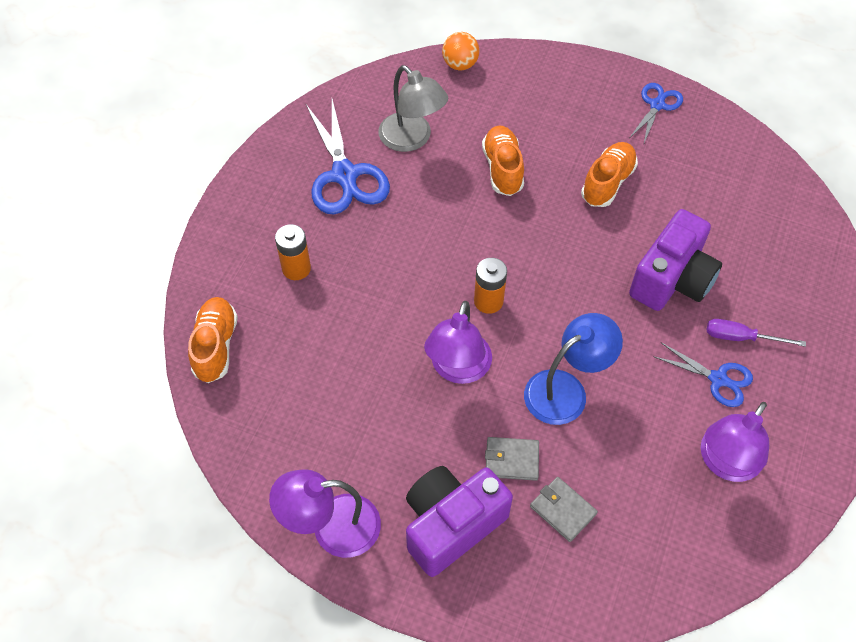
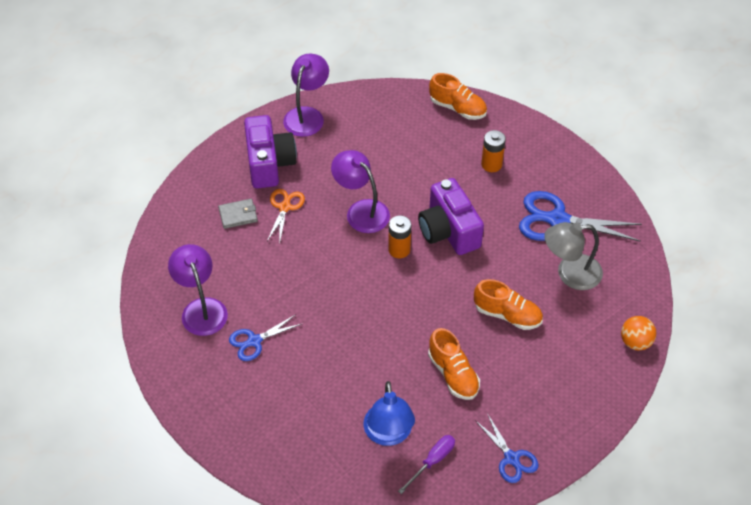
camera: 120 degrees right, 5 degrees down
(512, 460) = (284, 207): grey wallet -> orange scissors
(566, 390) = (308, 256): blue lamp -> blue lamp (388, 434)
(672, 279) = (344, 363): purple camera -> purple camera (448, 231)
(741, 338) = (272, 374): purple screwdriver -> purple screwdriver (432, 461)

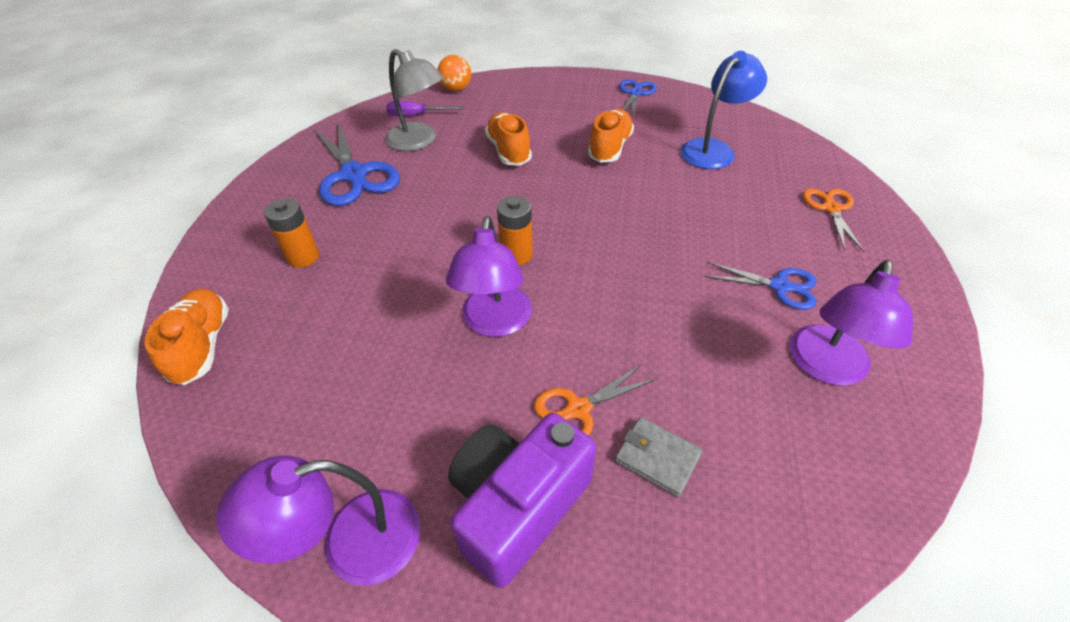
camera: 130 degrees left, 5 degrees down
(269, 433) = (831, 209): none -> orange scissors
(432, 461) = (696, 120): purple screwdriver -> purple screwdriver (417, 115)
(448, 231) = (447, 234): purple camera -> none

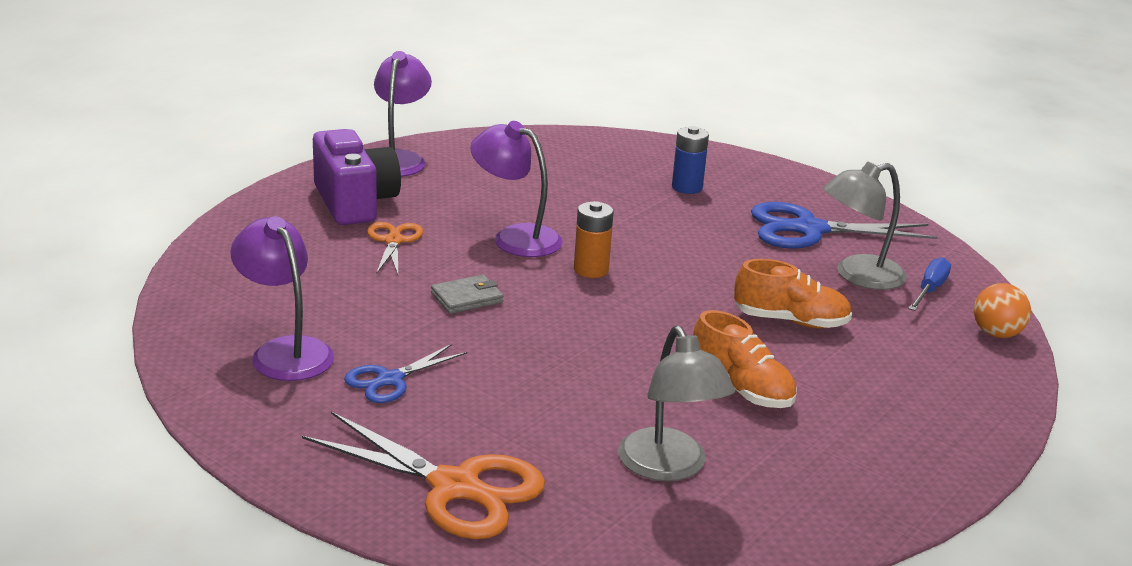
camera: 115 degrees right, 20 degrees down
(202, 345) = (614, 144): orange shoe -> none
(303, 257) = (687, 187): orange battery -> blue battery
(417, 115) = (929, 290): purple screwdriver -> blue screwdriver
(635, 93) = (890, 475): blue scissors -> none
(657, 458) = (320, 252): grey wallet -> grey wallet (467, 298)
(713, 149) = (669, 467): blue lamp -> grey lamp
(831, 209) = (455, 487): orange scissors -> orange scissors, size x1.75

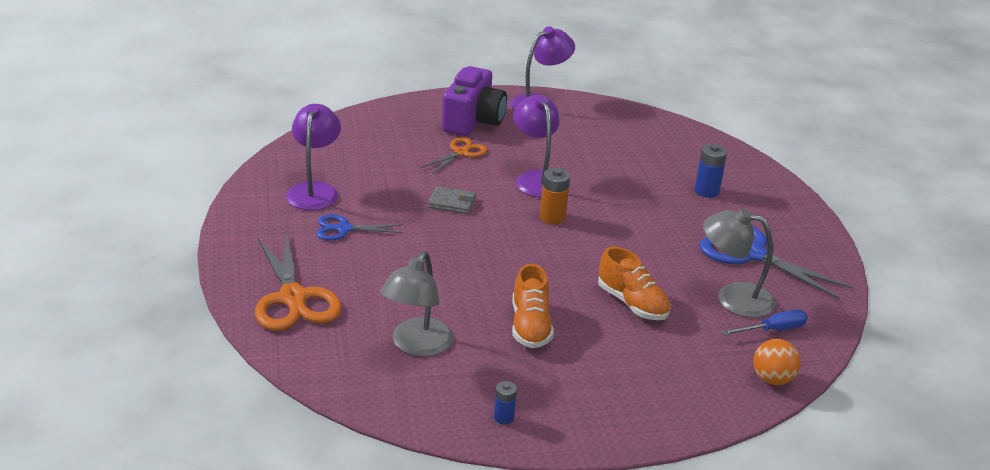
camera: 40 degrees right, 5 degrees up
(861, 494) = (503, 417): none -> blue battery

